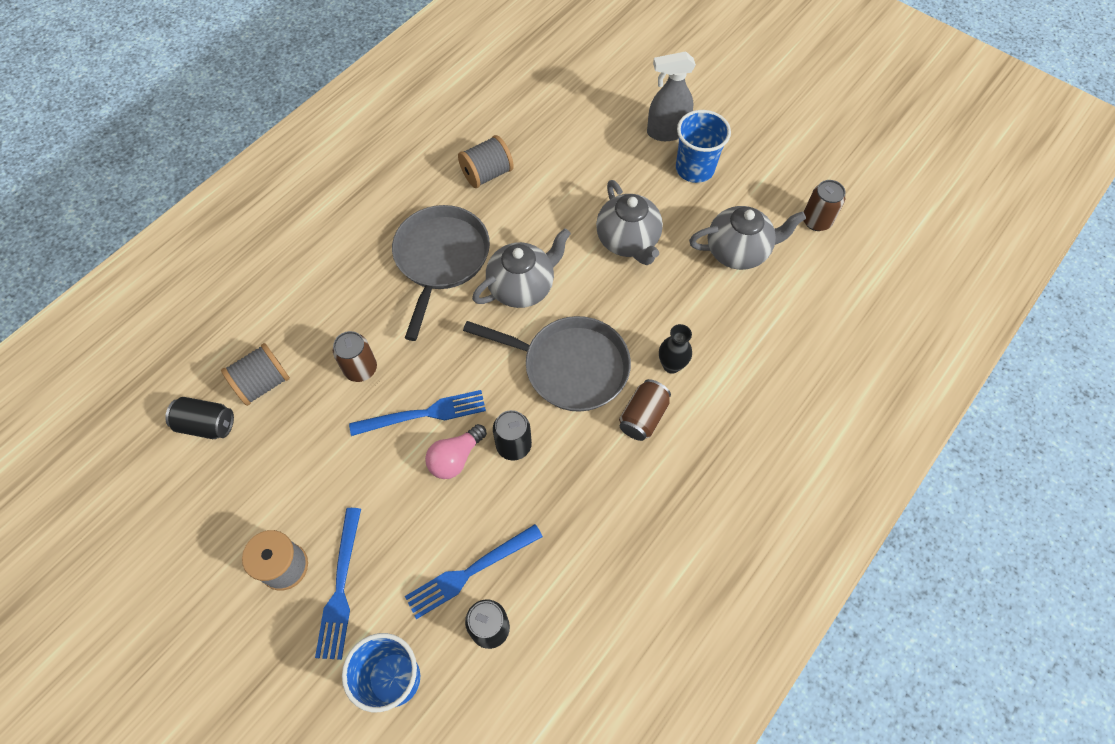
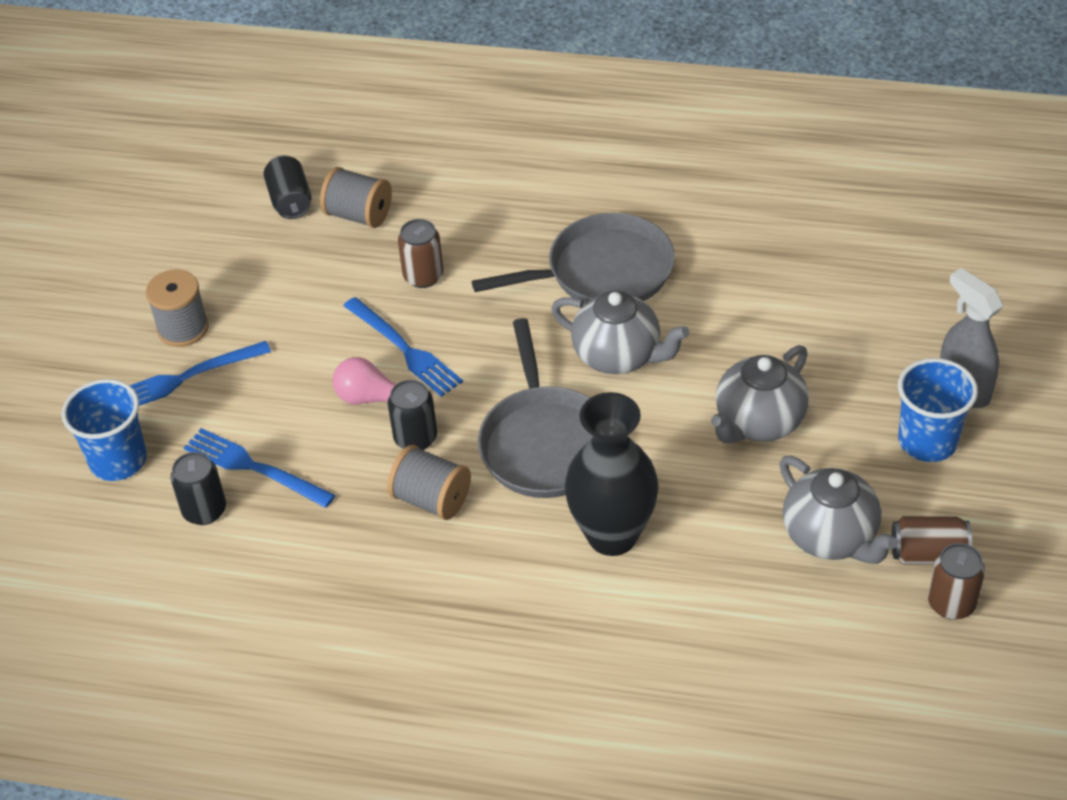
camera: 65 degrees right, 15 degrees down
(487, 174) = (750, 255): grey spool -> grey spool (431, 499)
(643, 417) = (525, 536): brown can -> brown can (928, 554)
(671, 365) = (612, 535): black vase -> black vase, size x2.05

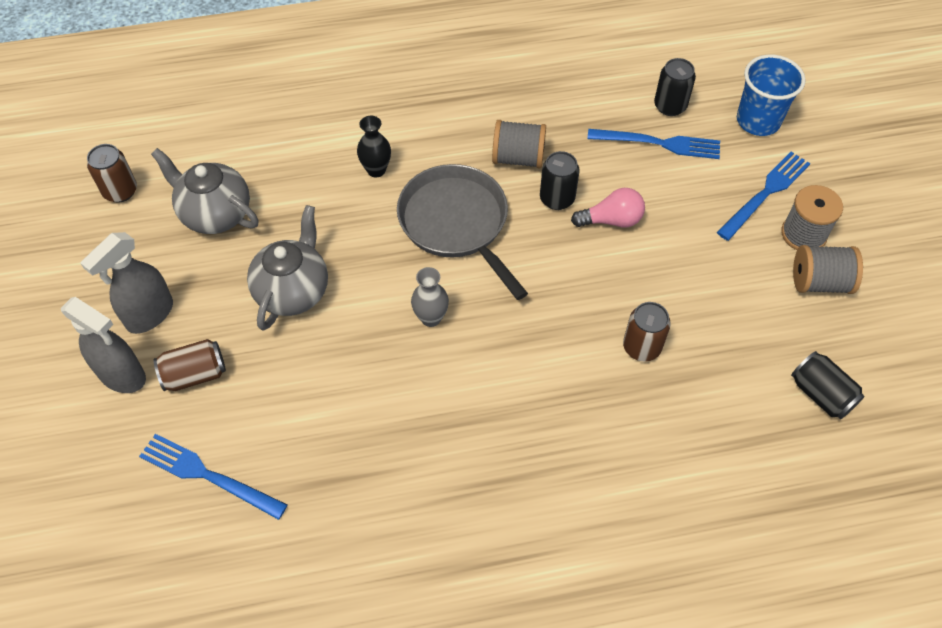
camera: 155 degrees right, 10 degrees up
(358, 215) = (745, 398): grey spool -> grey spool (820, 282)
(405, 349) = (612, 270): blue fork -> blue fork (208, 475)
(603, 272) = (482, 403): grey pan -> none
(612, 535) = (376, 170): black vase -> black vase, size x0.49
(619, 356) = (431, 318): grey teapot -> grey vase
(927, 441) = (149, 315): blue cup -> grey spray bottle
(928, 554) = (140, 221): brown can -> brown can (195, 374)

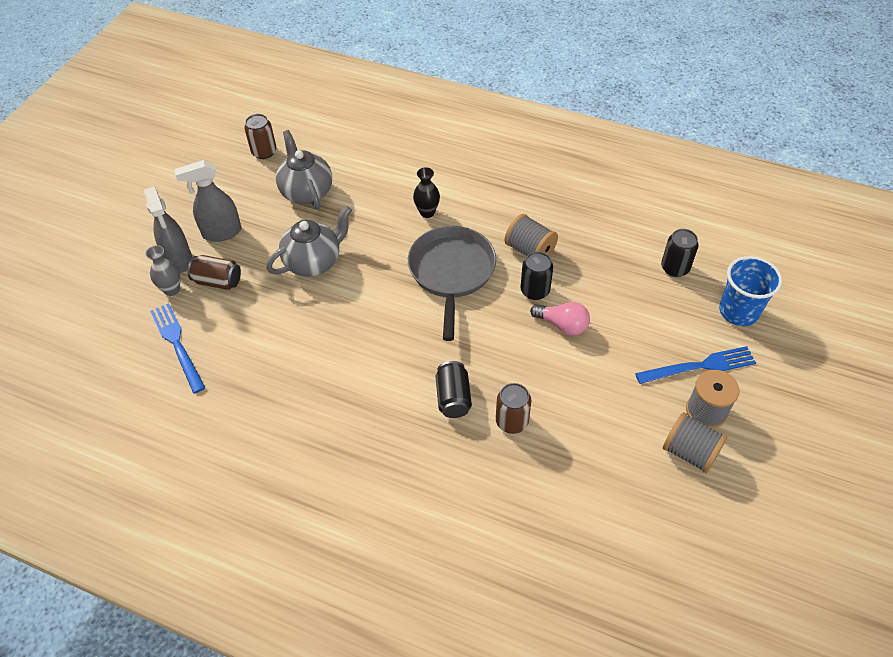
camera: 35 degrees right, 5 degrees down
(431, 318) = (384, 324): grey vase -> grey vase (172, 289)
(659, 143) = (644, 290): blue fork -> none
(821, 394) = (621, 532): black can -> black can (453, 398)

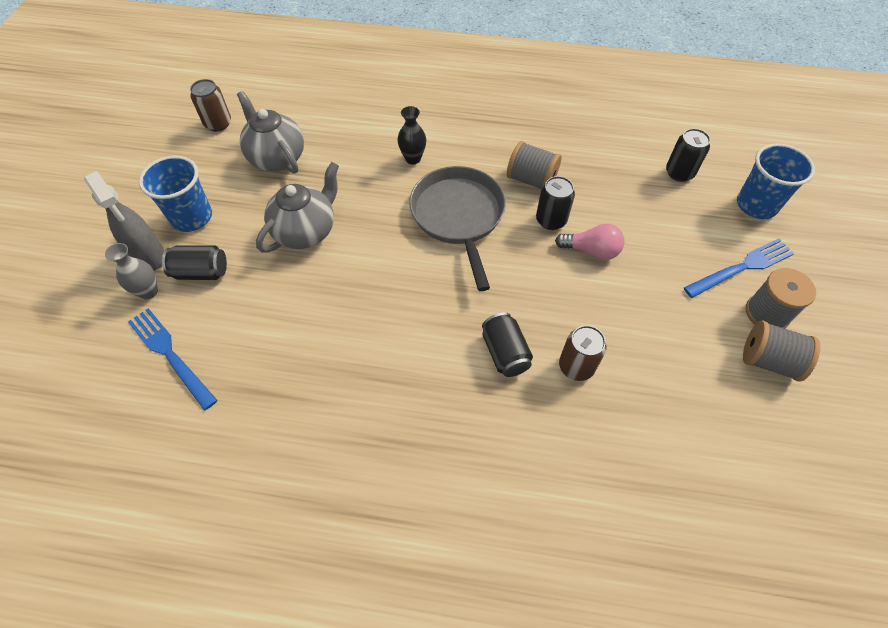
camera: 15 degrees left, 5 degrees up
(218, 281) = (201, 272): brown can -> black can
(221, 233) = (192, 217): grey spray bottle -> blue cup

